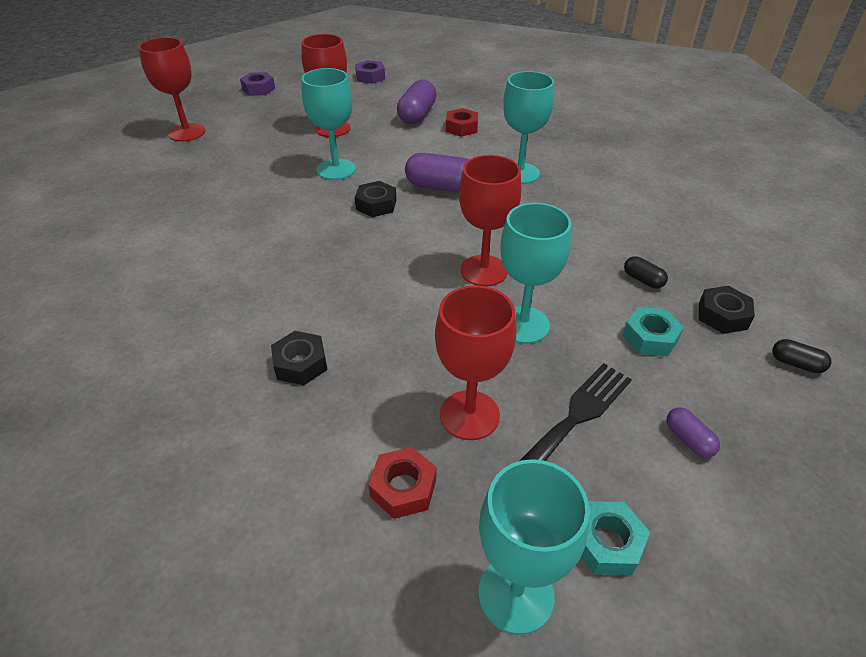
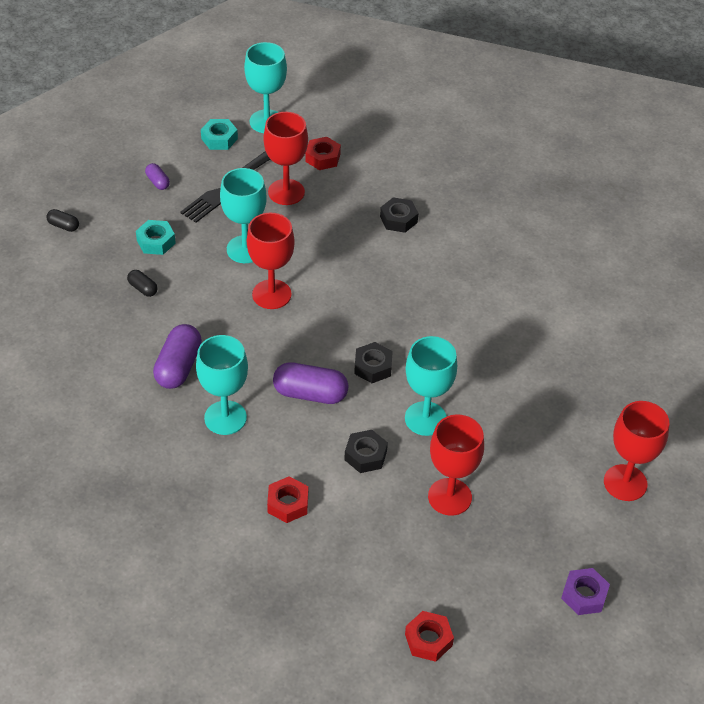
camera: 175 degrees right, 5 degrees up
(370, 77) = (428, 640): purple nut -> red nut
(417, 115) = (347, 532): purple capsule -> purple capsule (178, 367)
(722, 315) = (94, 259): black nut -> black nut (365, 455)

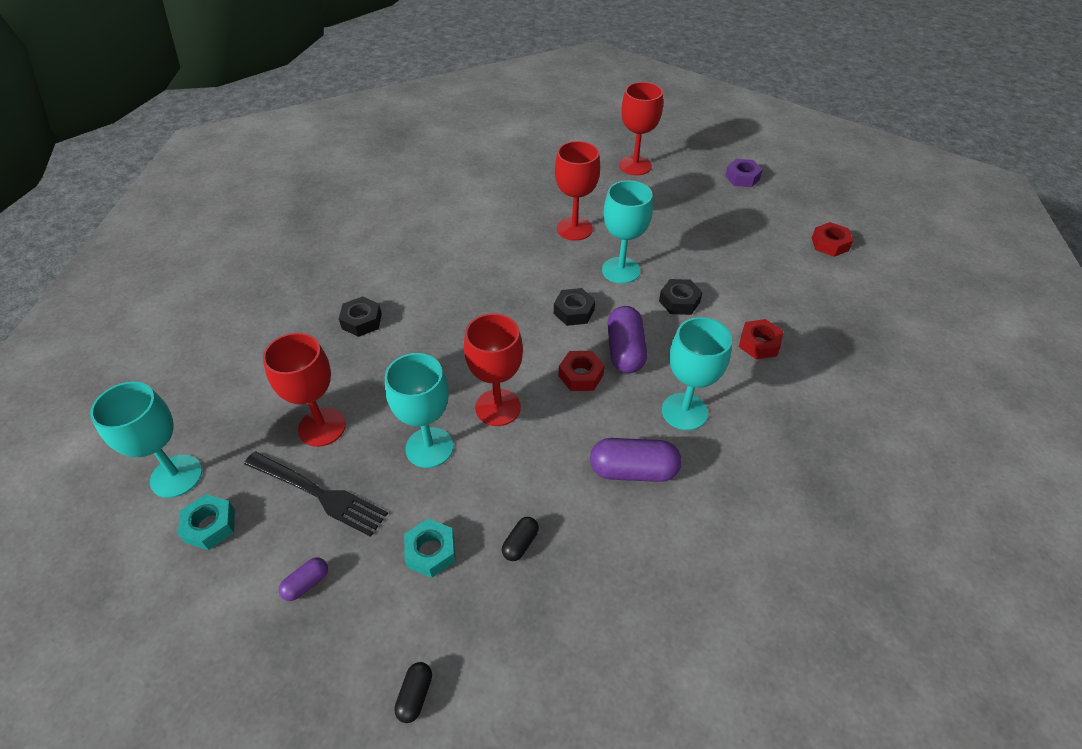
camera: 100 degrees left, 0 degrees up
(323, 158) = (256, 402): red nut -> red nut (581, 375)
(449, 497) = (695, 247): red goblet -> red goblet (574, 229)

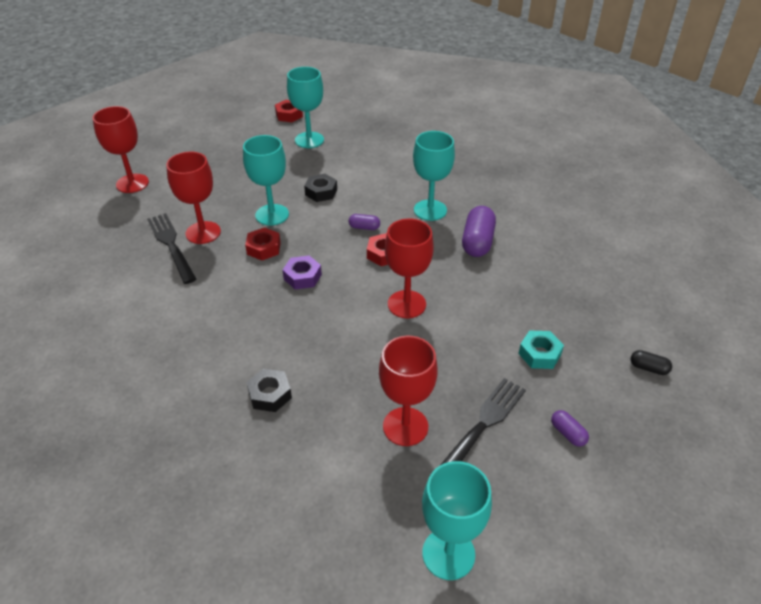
camera: 80 degrees left, 5 degrees down
(210, 526) = (510, 513): turquoise nut -> none
(429, 447) = (441, 349): turquoise goblet -> turquoise goblet (309, 140)
(520, 543) = (533, 304): black capsule -> none
(549, 213) = (171, 245): none -> black fork
(574, 311) = (311, 248): black nut -> none
(625, 350) = (364, 227): purple capsule -> purple capsule, size x0.51
(742, 178) = (189, 133): purple nut -> purple nut (302, 277)
(759, 344) = (376, 166): red nut -> red nut (263, 248)

